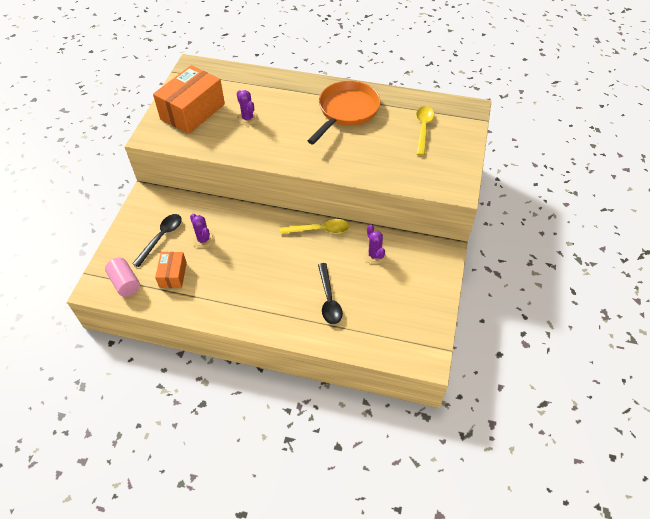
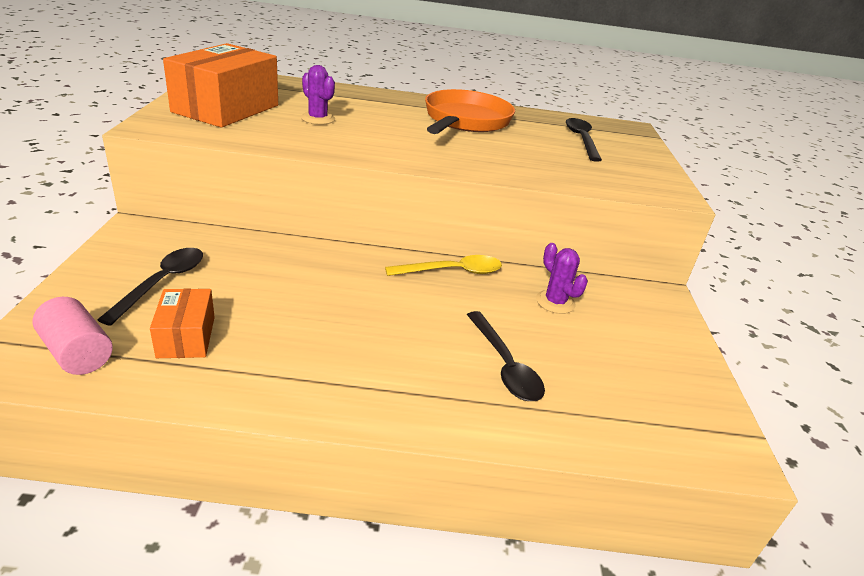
camera: 15 degrees left, 20 degrees down
(203, 239) = (246, 285): purple cactus -> none
(423, 129) = (581, 140): yellow spoon -> black spoon

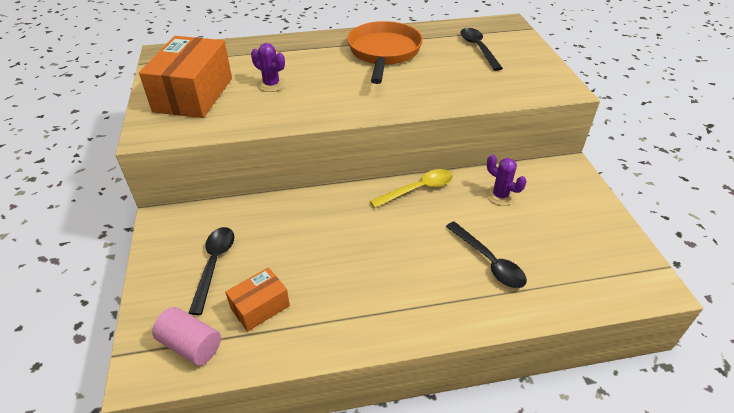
camera: 10 degrees left, 10 degrees up
(186, 337) = (260, 307): orange box -> orange box turned 75 degrees clockwise

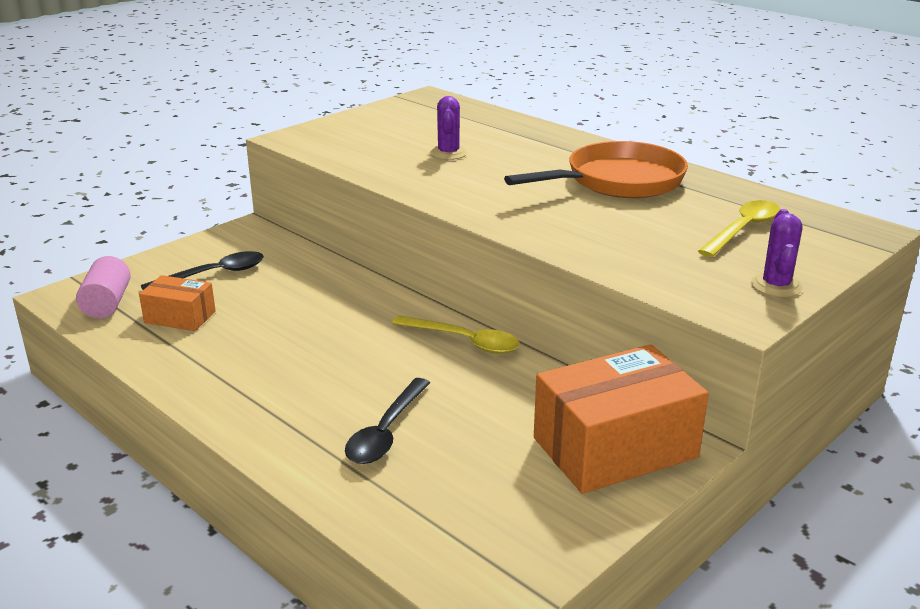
camera: 55 degrees right, 15 degrees down
(193, 95) = (377, 131): orange box -> orange box (615, 447)
(478, 48) = (743, 230): black spoon -> yellow spoon
(500, 195) = (530, 404): purple cactus -> purple cactus (776, 286)

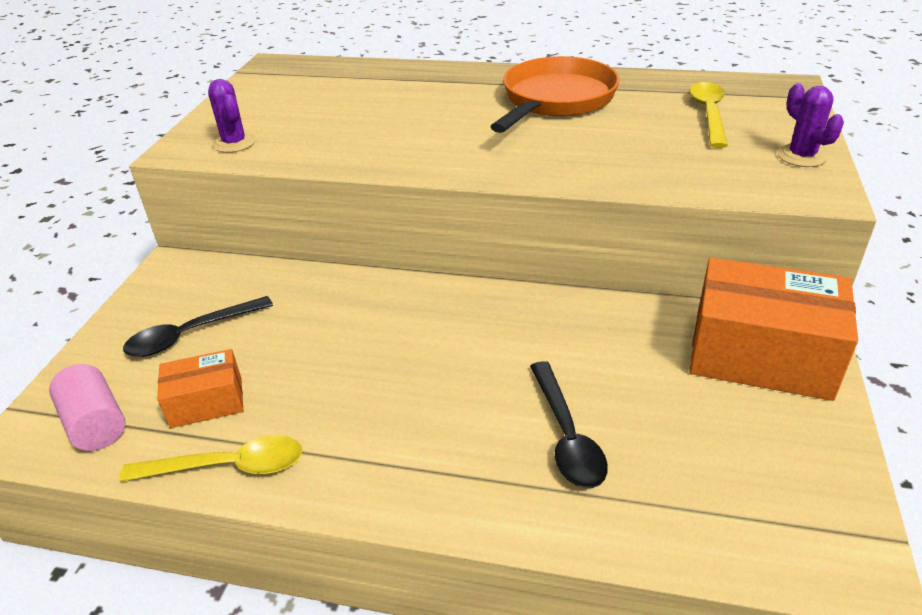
camera: 30 degrees left, 10 degrees up
(213, 274) = (191, 334): black spoon -> black spoon turned 150 degrees counterclockwise
(448, 153) = (370, 117): purple cactus -> purple cactus (234, 143)
(464, 341) = (524, 305): yellow spoon -> yellow spoon (227, 467)
(615, 447) = (760, 355): orange box -> orange box turned 75 degrees clockwise

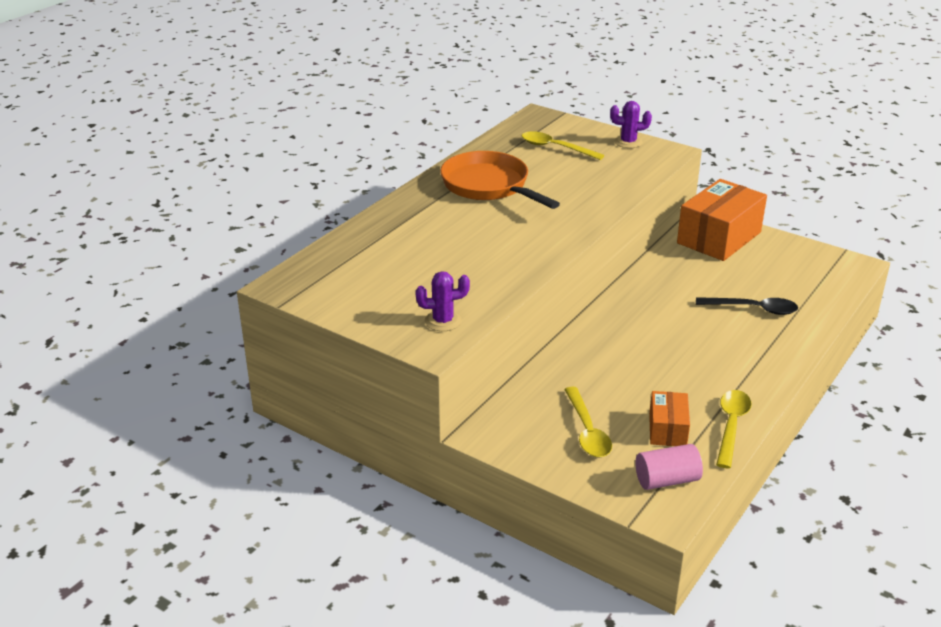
camera: 70 degrees left, 5 degrees down
(191, 334) = (587, 431): black spoon -> yellow spoon

